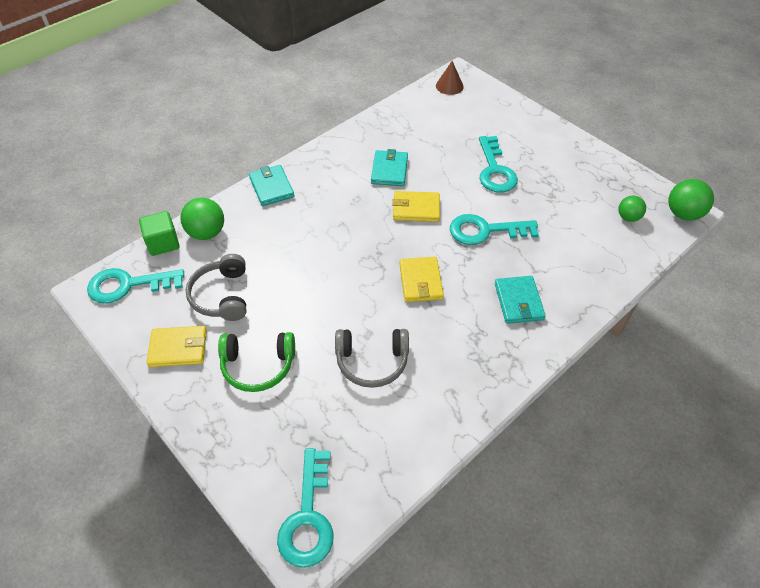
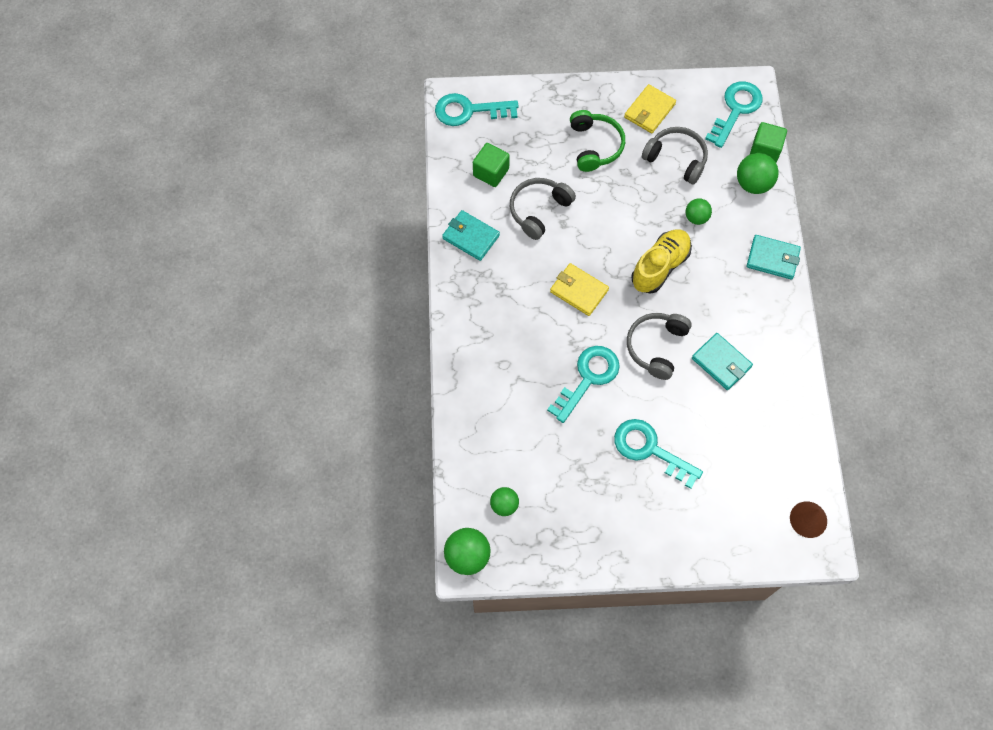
camera: 130 degrees right, 15 degrees up
(258, 365) = (595, 146): green headphones -> green headphones turned 135 degrees clockwise
(274, 249) = (696, 218): none -> green ball
(308, 517) = (469, 111): turquoise key -> turquoise key turned 45 degrees counterclockwise
(344, 245) = (660, 267): none -> yellow shoe
(367, 433) = (491, 172): none -> green cube
(416, 209) = (656, 347): yellow wallet -> grey headphones
(518, 301) = (502, 340): turquoise wallet -> turquoise wallet (471, 237)

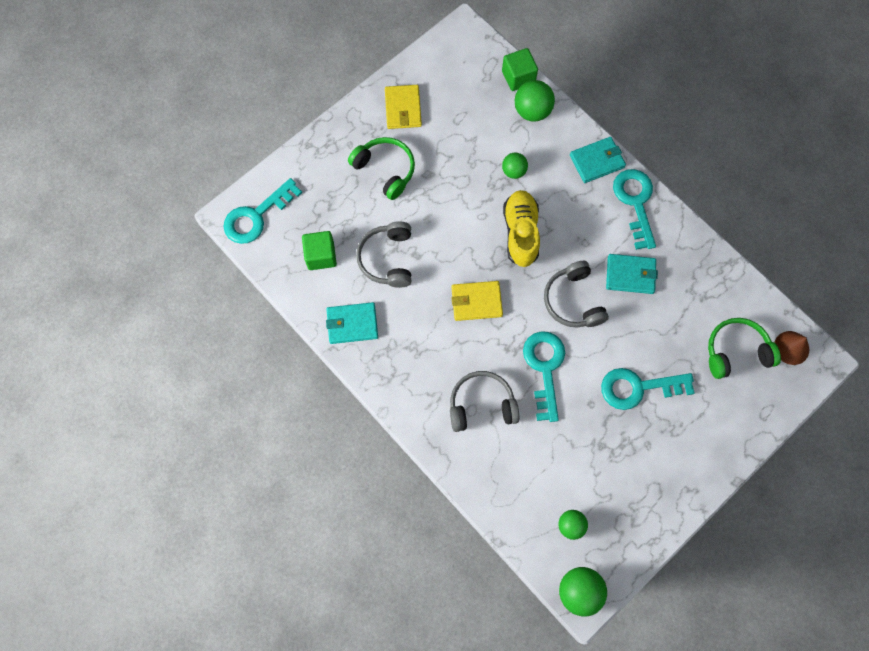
camera: 40 degrees left, 5 degrees up
(676, 159) = (458, 134): grey headphones -> grey headphones (481, 405)
(736, 109) = (468, 59): turquoise key -> turquoise key (635, 202)
(757, 486) = (736, 352): none -> green headphones

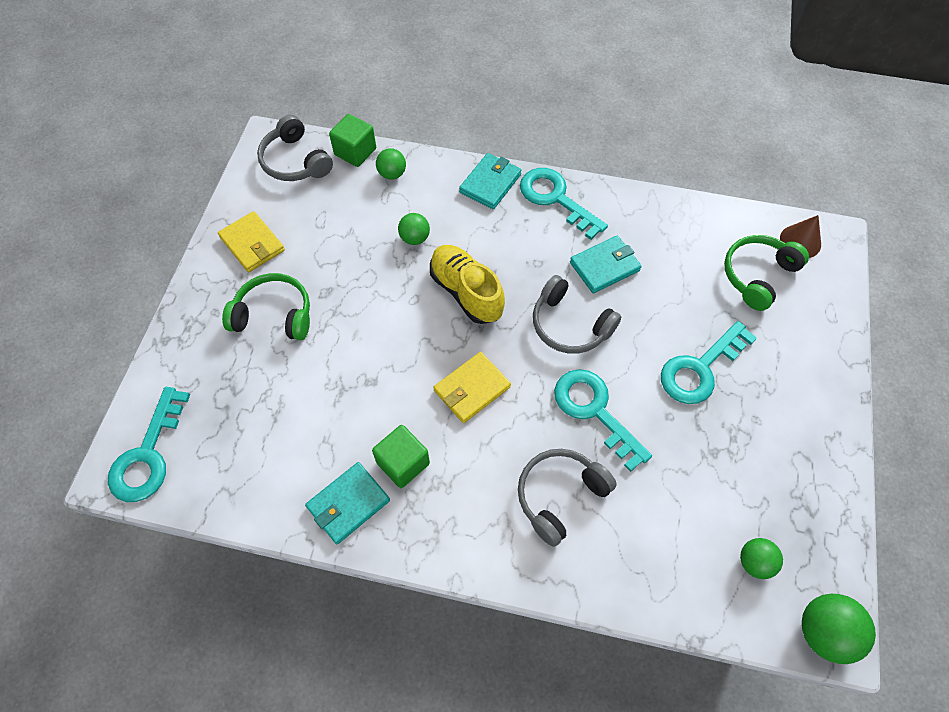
camera: 35 degrees left, 10 degrees down
(321, 256) = (259, 450): green cube -> green cube (403, 463)
(388, 259) = (341, 405): grey headphones -> grey headphones (295, 161)
(532, 111) = (392, 174): green ball -> green ball, size x0.64

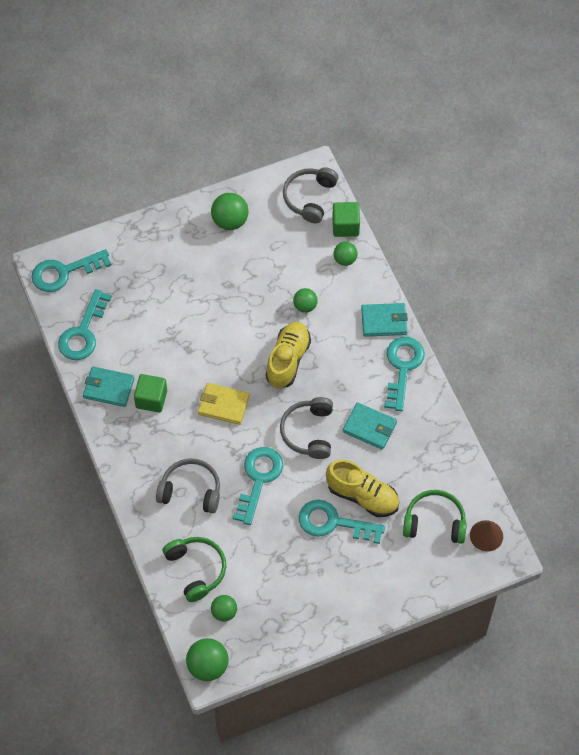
camera: 55 degrees right, 0 degrees up
(248, 485) = (83, 332): none -> turquoise key
(252, 244) = (230, 221): yellow wallet -> green ball
(274, 315) = (191, 269): green headphones -> green headphones (196, 569)
(684, 321) = (362, 496): none -> yellow shoe

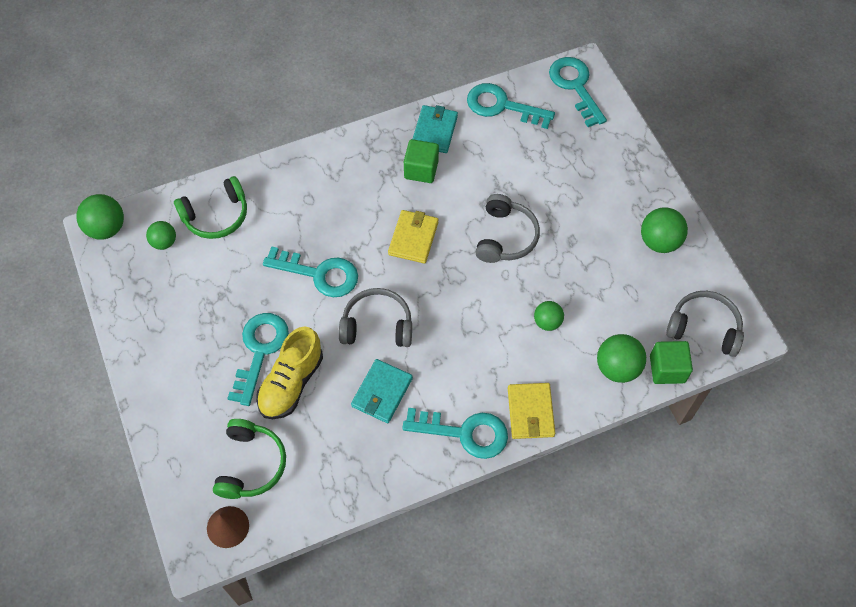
camera: 90 degrees right, 0 degrees up
(190, 491) = (309, 209): grey headphones -> grey headphones (505, 237)
(288, 360) = (472, 303): yellow shoe -> none
(345, 259) = (617, 368): green ball -> green ball, size x1.57
(384, 321) = (530, 412): turquoise wallet -> yellow wallet

